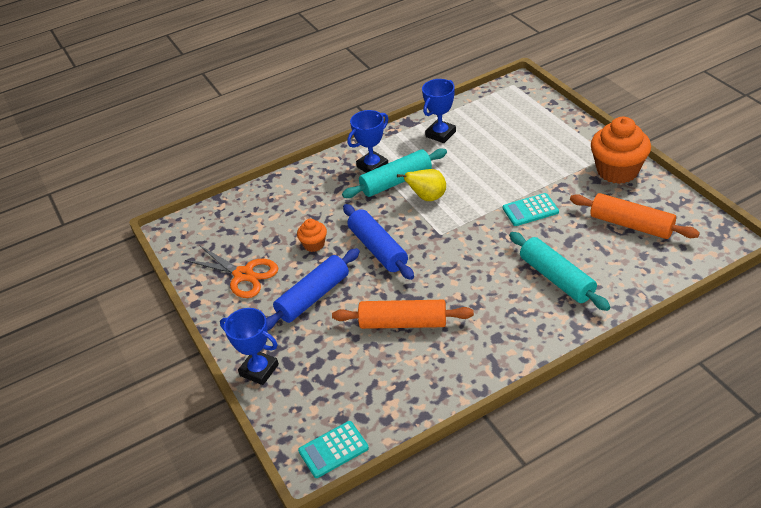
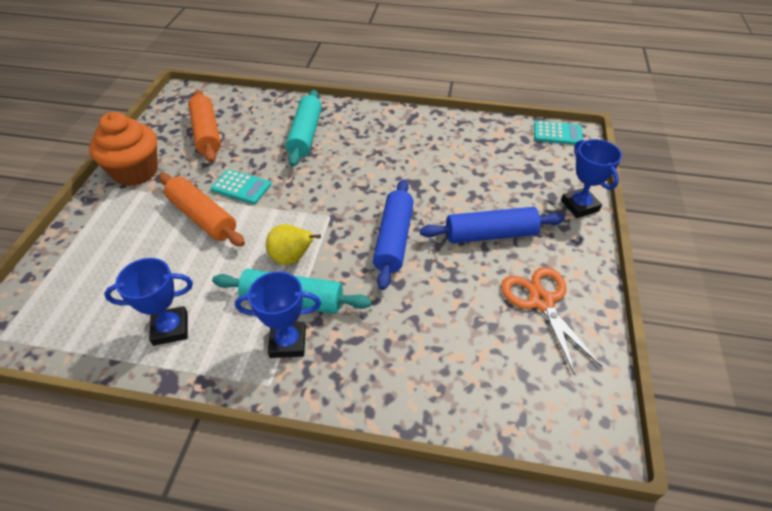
camera: 145 degrees left, 5 degrees up
(314, 244) = (445, 286): orange cupcake -> none
(403, 323) = (439, 172): orange rolling pin -> orange rolling pin (202, 217)

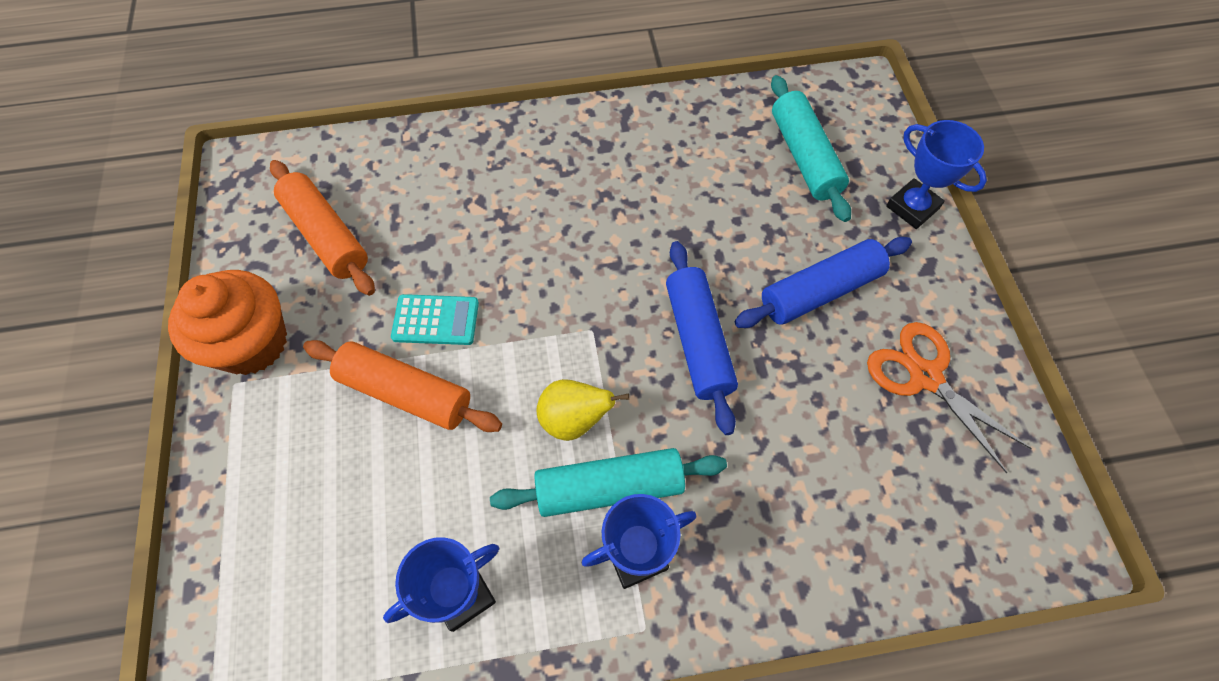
camera: 20 degrees left, 15 degrees up
(305, 135) = (483, 194): turquoise rolling pin -> turquoise rolling pin (804, 157)
(557, 134) = (837, 90): turquoise calculator -> none

